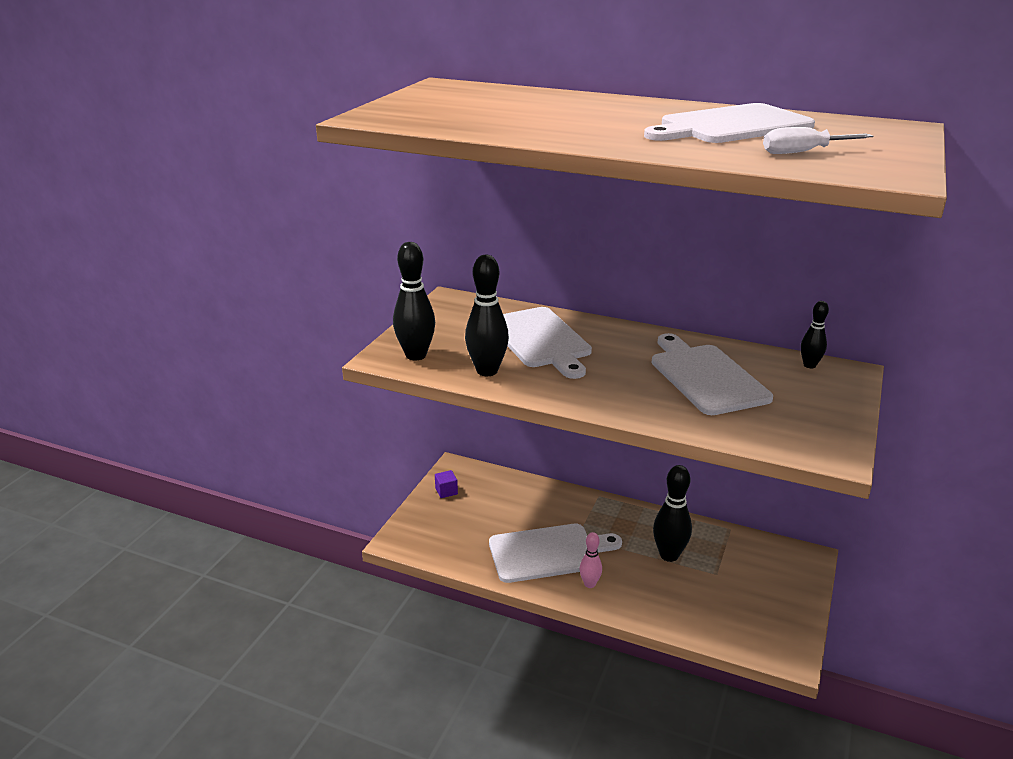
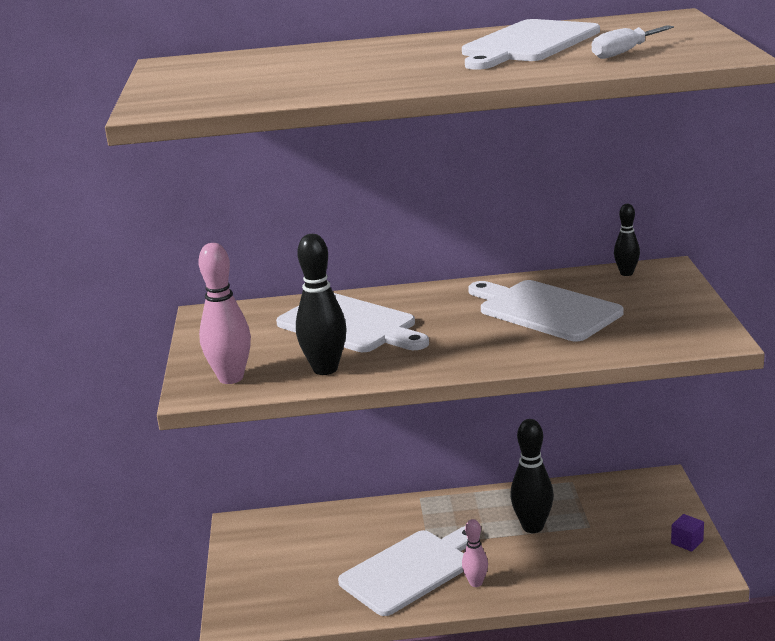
camera: 25 degrees left, 5 degrees down
(416, 355) = (231, 378): black bowling pin -> pink bowling pin
(446, 491) = (248, 552): purple cube -> purple cube (687, 542)

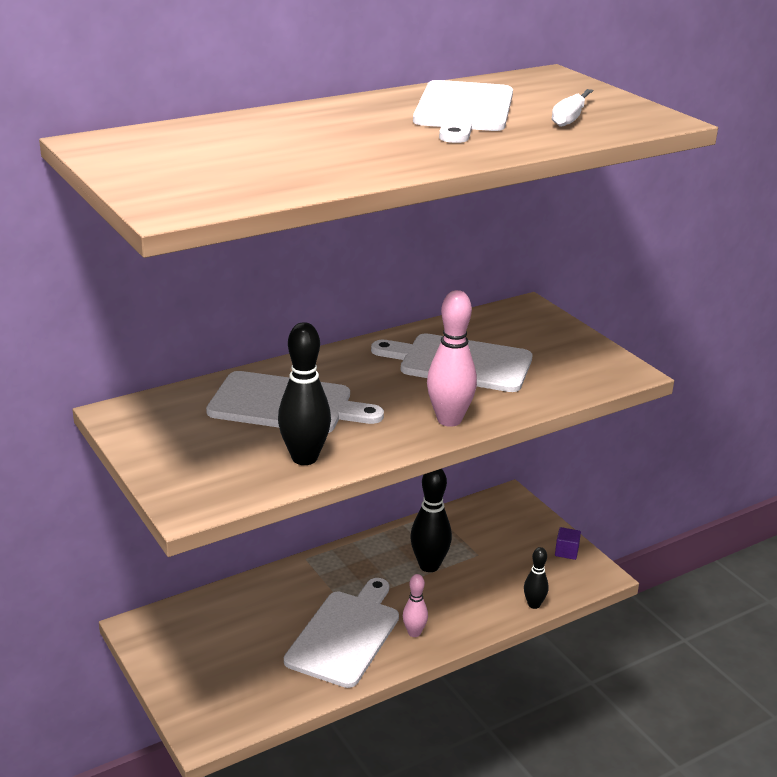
camera: 30 degrees left, 5 degrees up
(231, 378) = (213, 484): pink bowling pin -> pink bowling pin (449, 420)
(626, 273) = (499, 315): black bowling pin -> black bowling pin (534, 604)

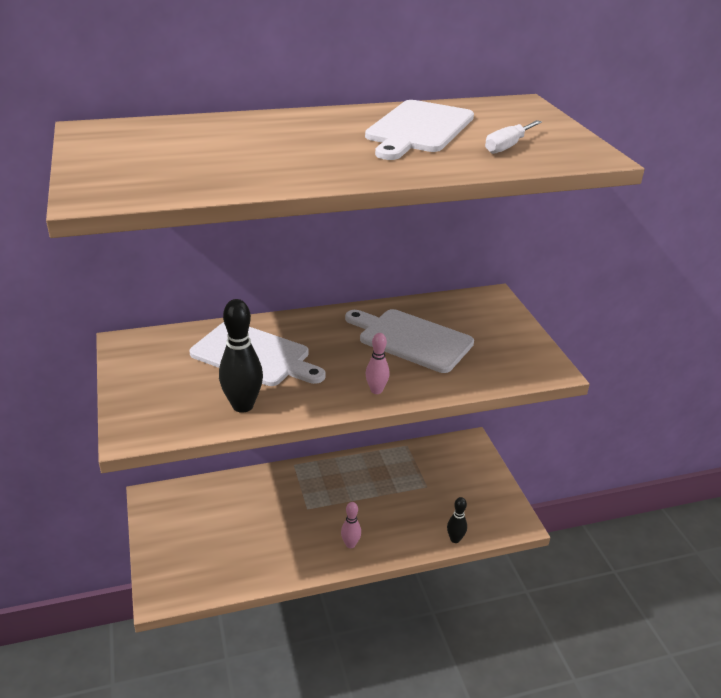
camera: 15 degrees right, 5 degrees up
(346, 635) = (297, 535): white cutting board -> none
(429, 566) = (385, 489): black bowling pin -> none
(449, 420) = (376, 390): pink bowling pin -> pink bowling pin, size x0.58
(566, 552) = (499, 497): purple cube -> none

